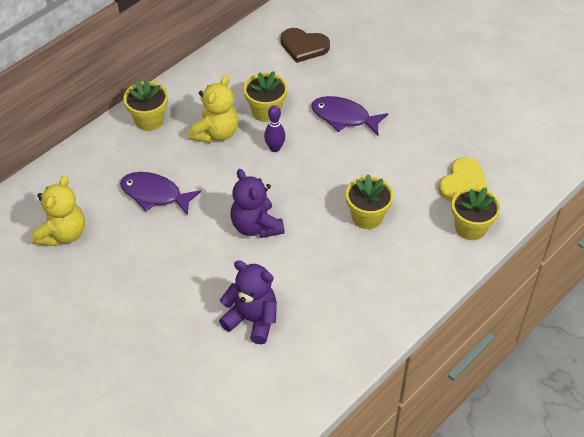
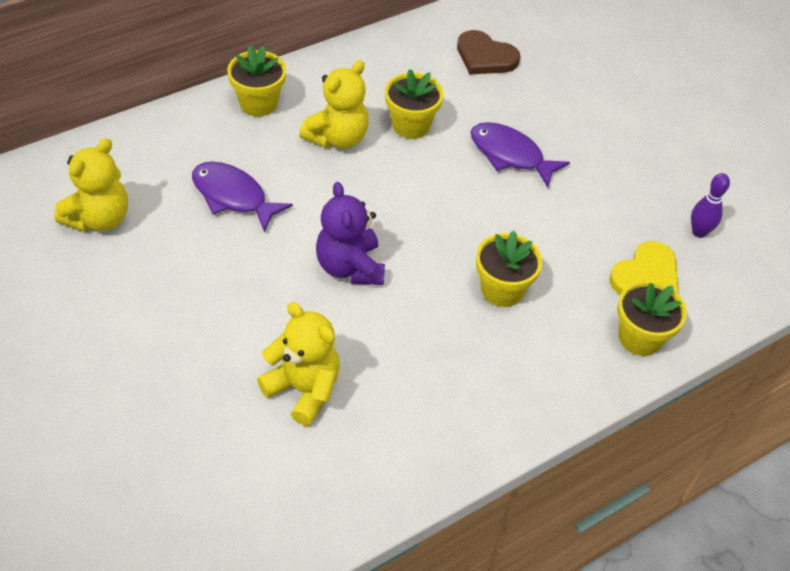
camera: 10 degrees right, 0 degrees up
(252, 319) = (303, 389): purple teddy bear -> yellow teddy bear
(275, 148) = (407, 173): purple bowling pin -> purple bowling pin (699, 232)

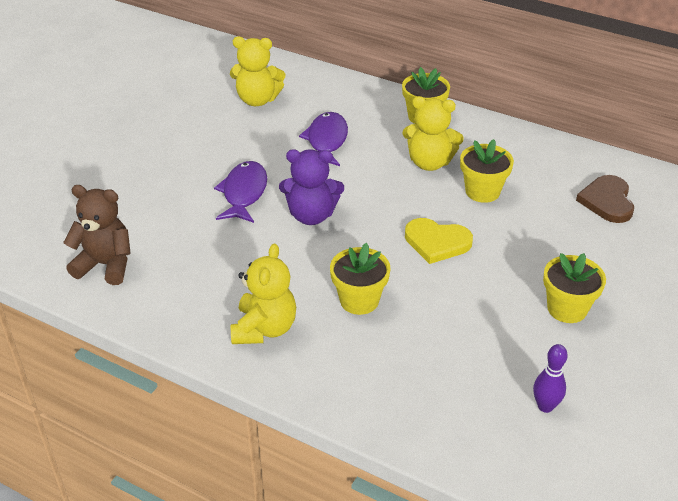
camera: 65 degrees right, 10 degrees down
(299, 487) = (105, 265): none -> brown teddy bear
(303, 389) = (186, 236): yellow teddy bear -> yellow teddy bear (264, 328)
(350, 267) = (311, 215): purple teddy bear -> purple teddy bear turned 135 degrees counterclockwise
(510, 155) = (509, 254): purple fish -> purple fish (244, 193)
(640, 337) = (380, 403): yellow flower pot -> yellow flower pot (567, 308)
(646, 275) = (455, 384): yellow heart -> yellow heart (437, 242)

